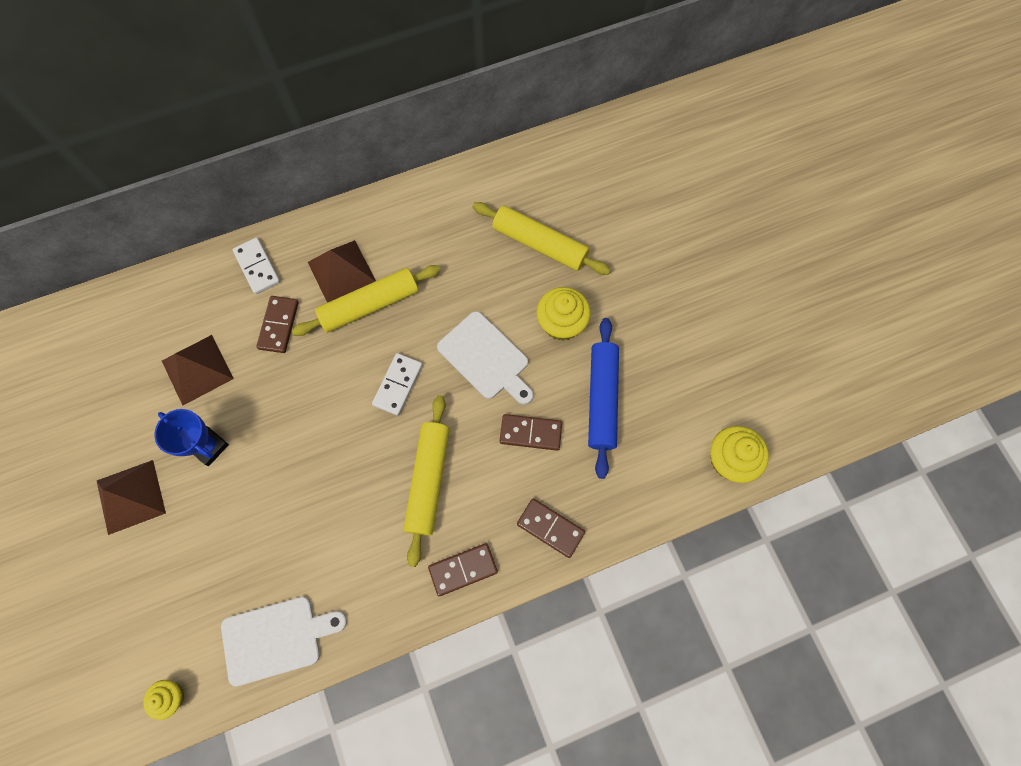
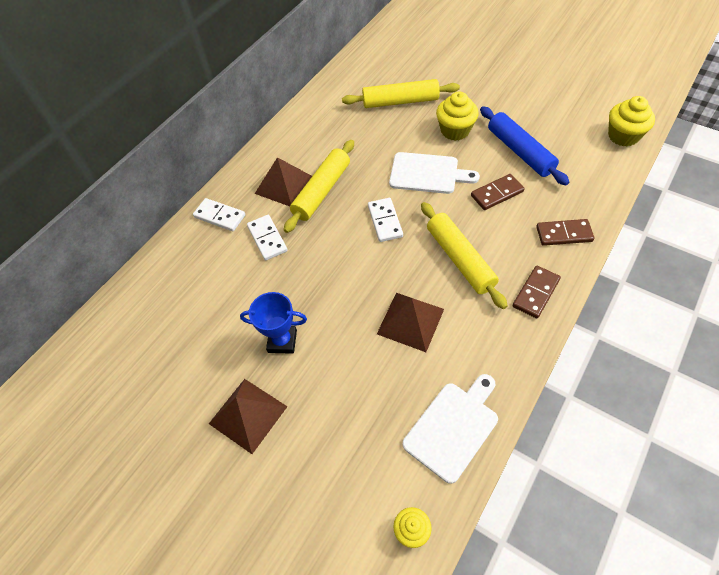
camera: 30 degrees left, 15 degrees down
(197, 369) = (228, 300): brown pyramid -> brown pyramid (410, 321)
(279, 325) = (267, 239): brown domino -> white domino

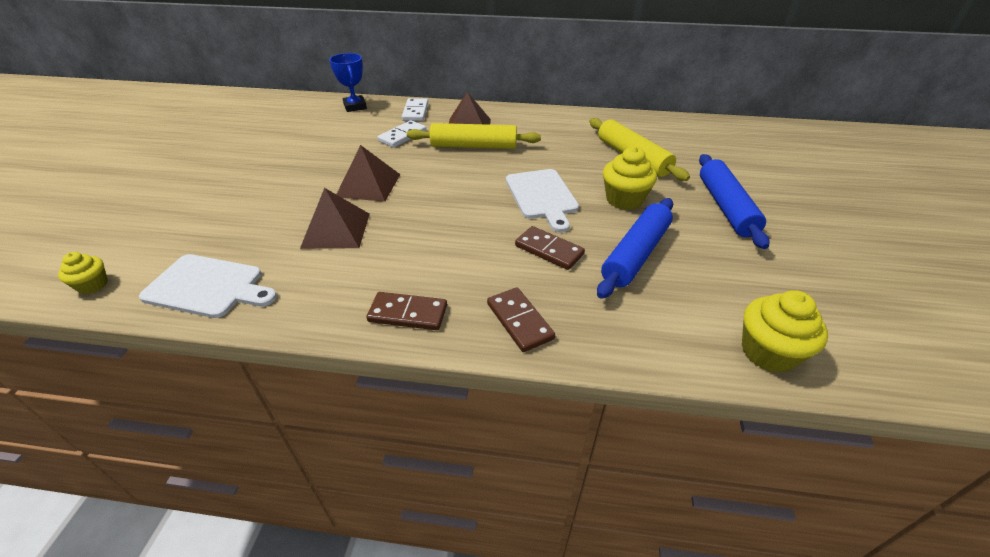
camera: 60 degrees right, 15 degrees down
(248, 415) = (219, 173): brown pyramid -> brown pyramid (368, 185)
(282, 341) = (295, 169): blue trophy -> blue trophy (355, 106)
(385, 221) = (458, 186): white domino -> none
(460, 259) = (432, 244): yellow rolling pin -> none
(488, 86) = (725, 207): none -> blue rolling pin

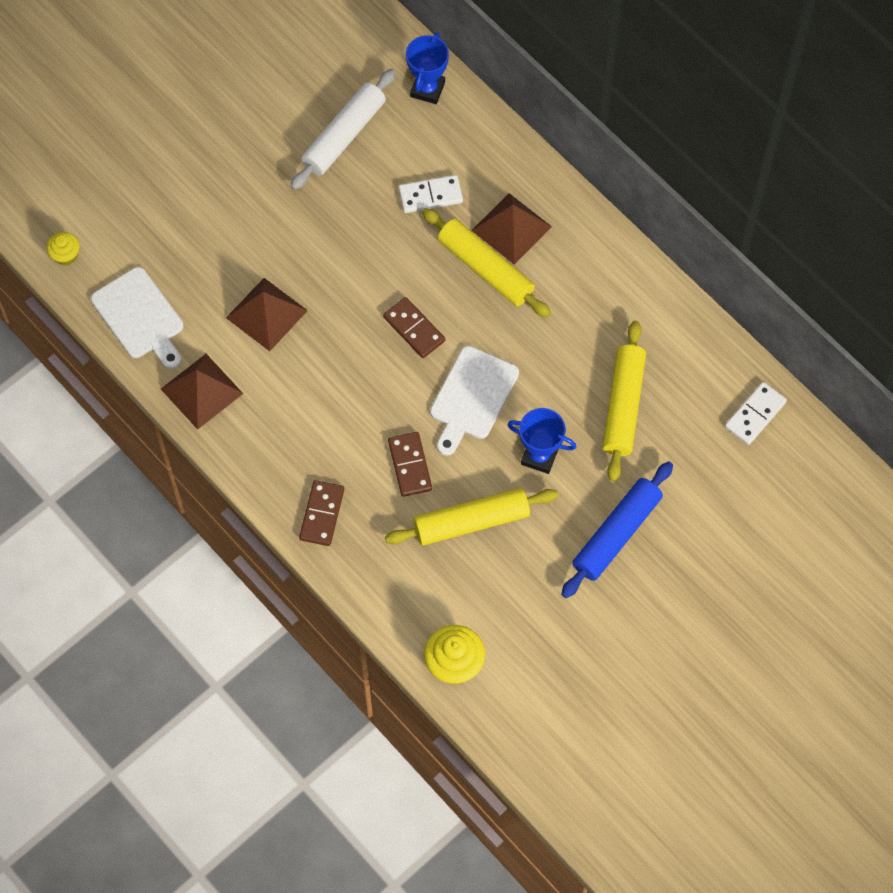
camera: 40 degrees right, 25 degrees up
(316, 137) = (344, 135): none -> white rolling pin
(368, 185) = (335, 265): brown pyramid -> brown pyramid (201, 391)
(408, 314) = (255, 450): brown domino -> brown domino (414, 329)
(415, 112) = (484, 150): white domino -> white domino (755, 415)
(624, 199) = (539, 456): yellow cupcake -> blue trophy
(635, 254) = (471, 522): blue rolling pin -> yellow rolling pin

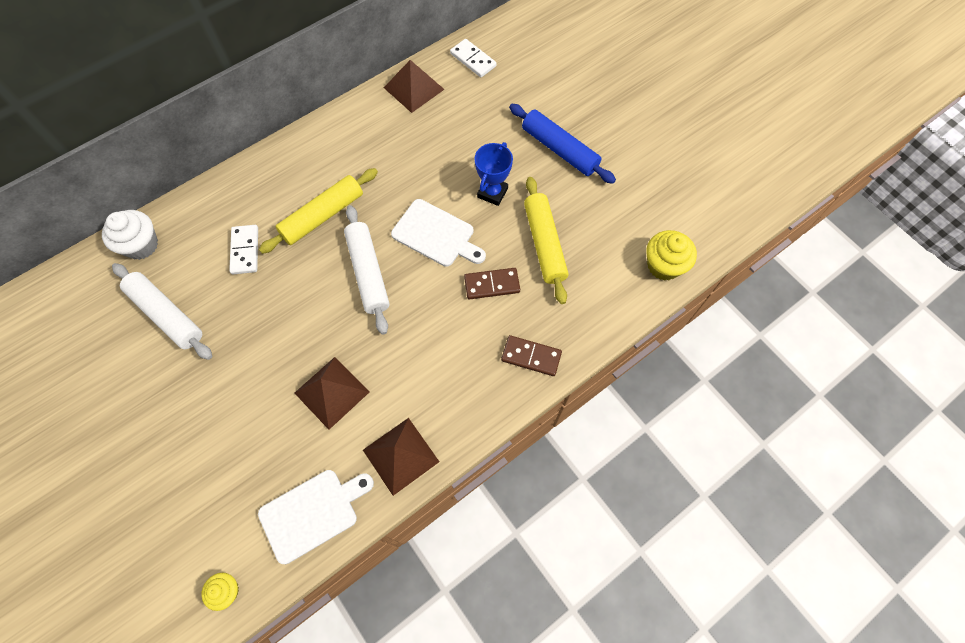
camera: 85 degrees left, 0 degrees up
(414, 329) = (368, 272): brown domino -> white rolling pin
(427, 89) = (141, 245): blue trophy -> white cupcake
(511, 228) = (290, 195): brown pyramid -> brown pyramid (413, 88)
(623, 405) = (456, 135): yellow rolling pin -> none

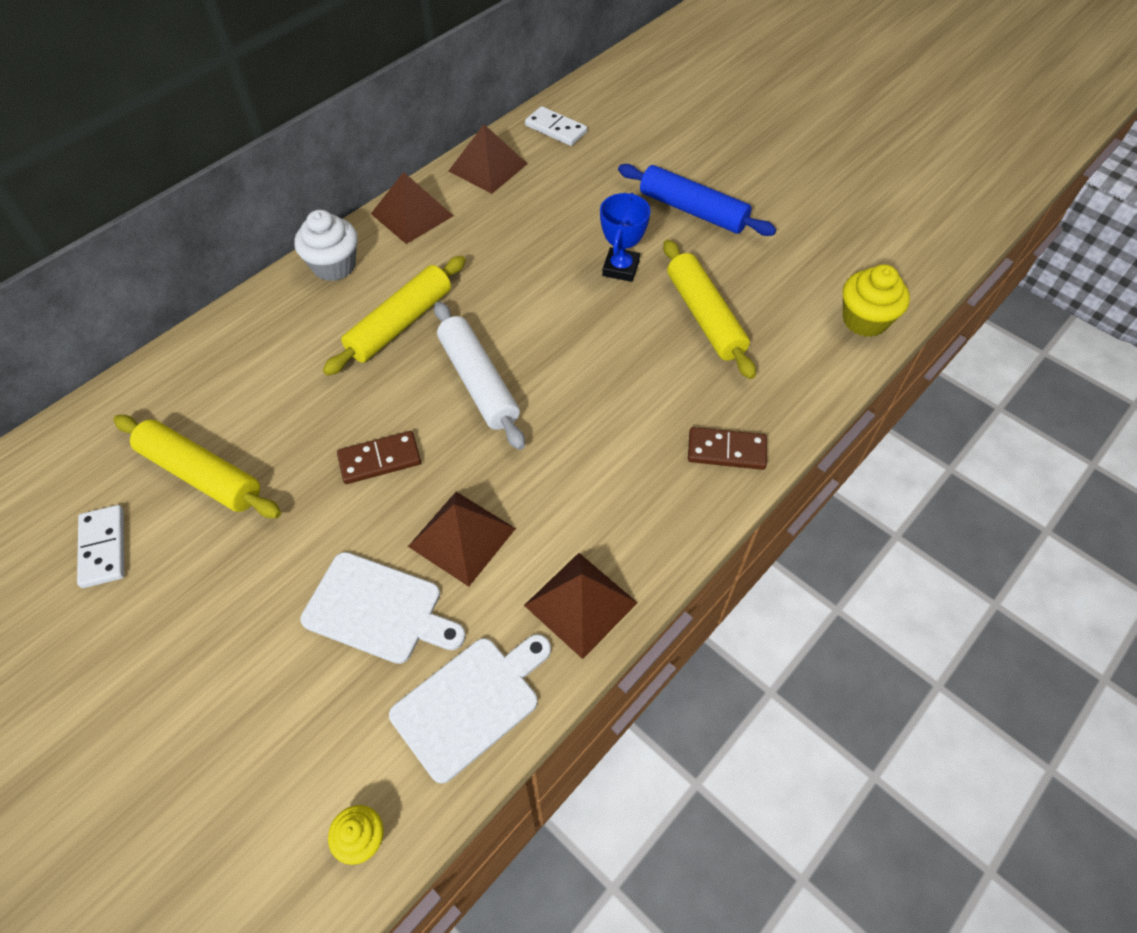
camera: 10 degrees left, 10 degrees down
(141, 245) = (149, 392): white cupcake -> white cupcake (334, 266)
(166, 315) = (201, 474): white rolling pin -> yellow rolling pin
(245, 250) = (301, 379): white domino -> white domino (103, 548)
(349, 123) = (412, 214): none -> brown pyramid
(436, 235) = (559, 325): white cutting board -> white cutting board (378, 609)
(492, 285) = (649, 373): brown domino -> brown domino (380, 460)

